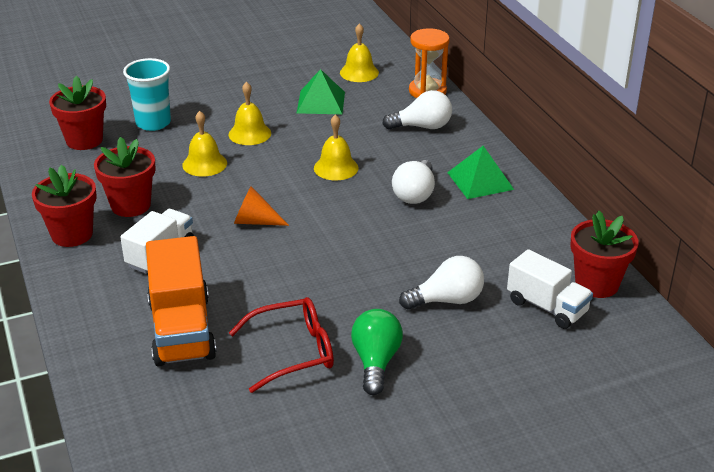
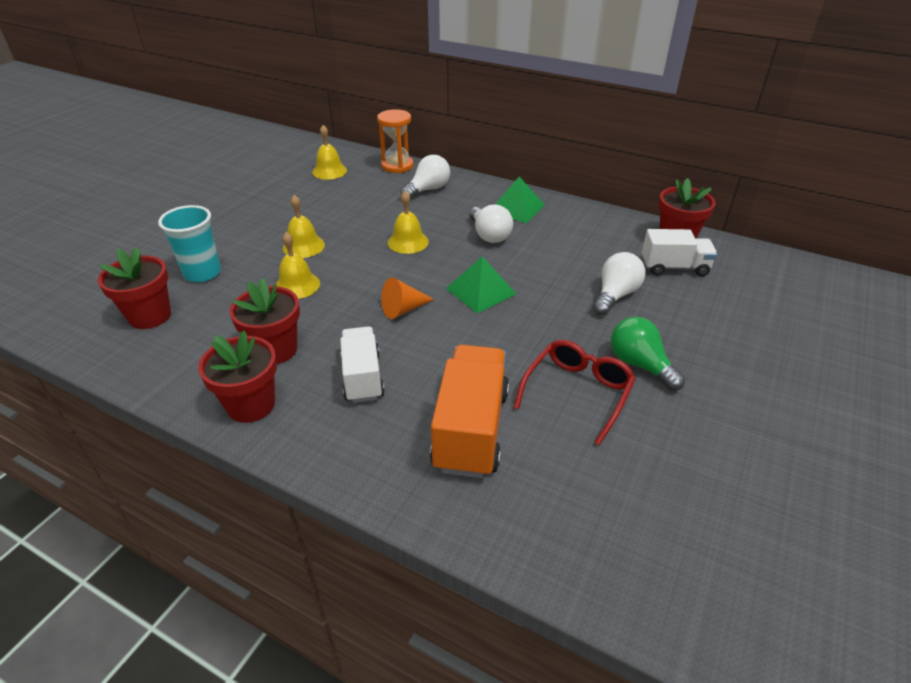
camera: 40 degrees left, 5 degrees up
(182, 330) = (470, 429): orange truck -> orange truck turned 120 degrees counterclockwise
(321, 102) = (329, 201): green pyramid -> green pyramid (481, 291)

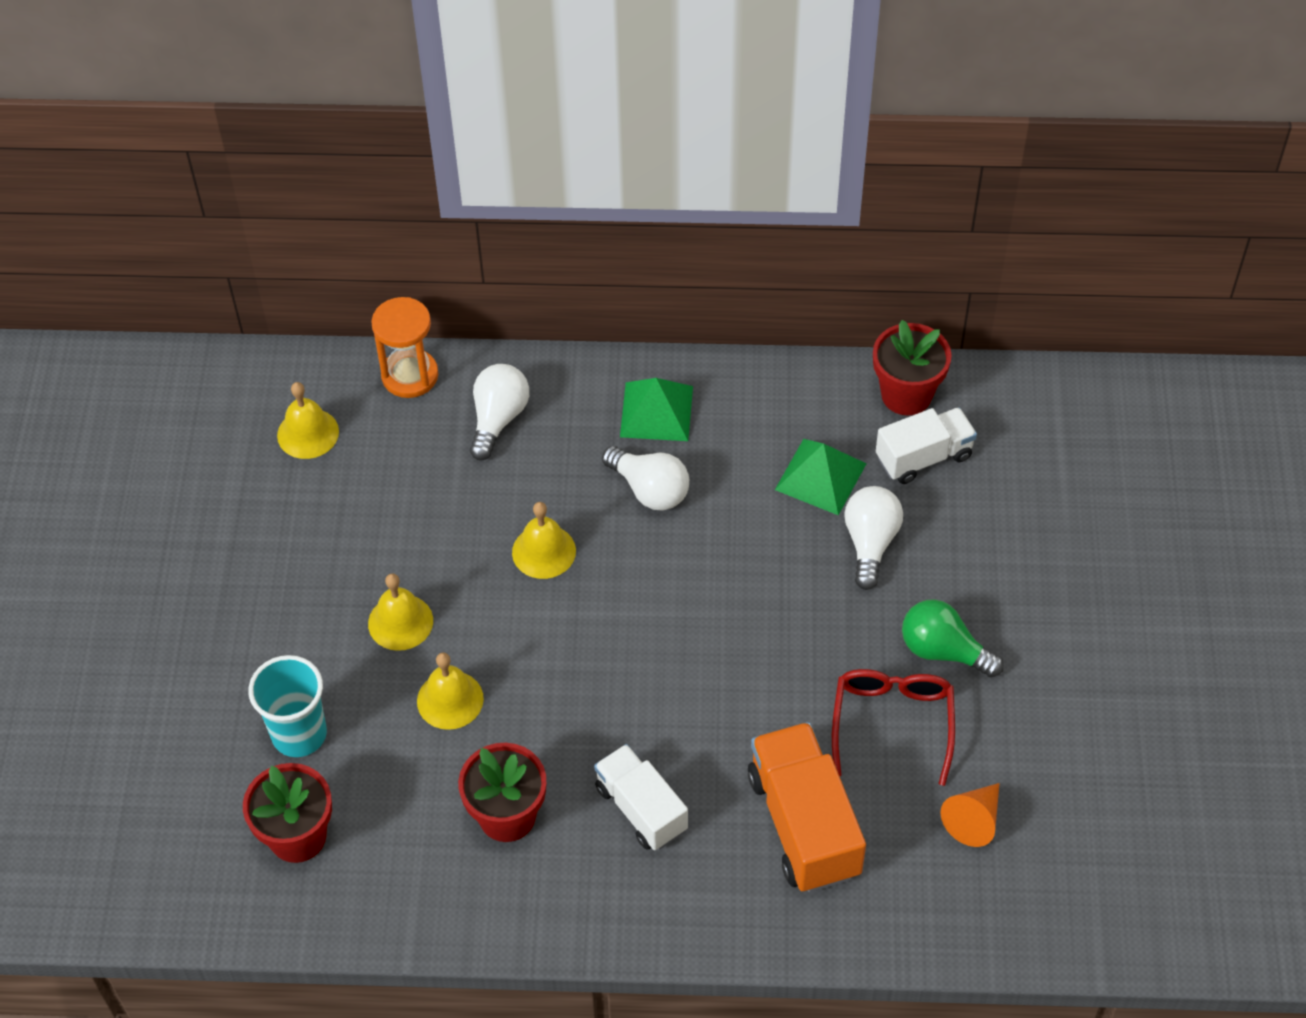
camera: 25 degrees left, 15 degrees up
(251, 405) = (541, 903): red flower pot -> none
(403, 309) = (620, 682): orange cone -> orange cone (973, 820)
(481, 291) = (699, 607): green pyramid -> green pyramid (820, 476)

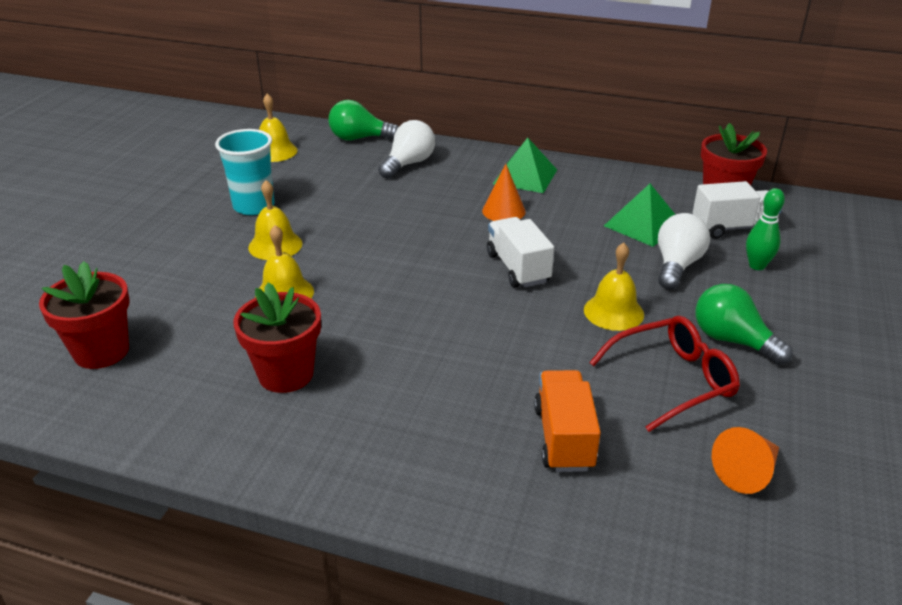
camera: 15 degrees right, 20 degrees down
(299, 734) = (153, 291): turquoise cup -> turquoise cup (254, 206)
(410, 375) = (359, 138): orange hourglass -> green light bulb
(544, 551) = (406, 228): yellow bell -> yellow bell (613, 312)
(641, 809) = (409, 394): white truck -> white truck (517, 268)
(649, 490) = (503, 211): white light bulb -> orange cone
(803, 824) = (563, 438): orange truck -> orange truck, size x0.66
(892, 723) = (673, 380): red glasses -> red glasses turned 45 degrees clockwise
(957, 521) = (757, 266): none -> green bowling pin

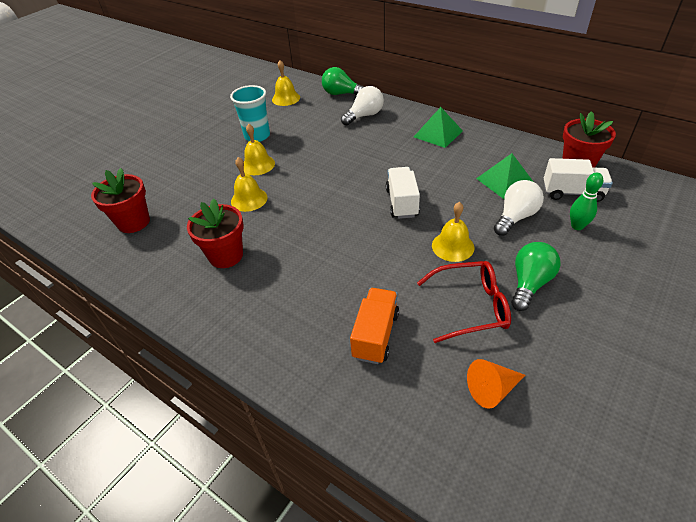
camera: 20 degrees right, 10 degrees up
(503, 211) = (411, 158): orange cone -> none
(732, 340) = (529, 283): green light bulb -> green light bulb turned 60 degrees clockwise

